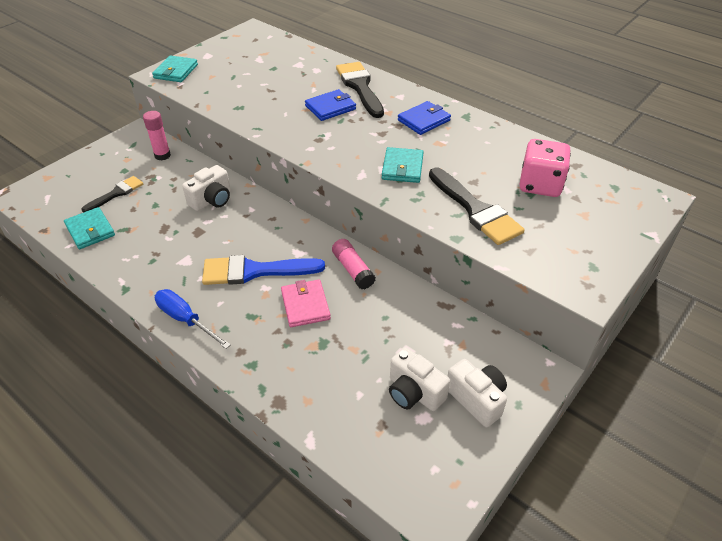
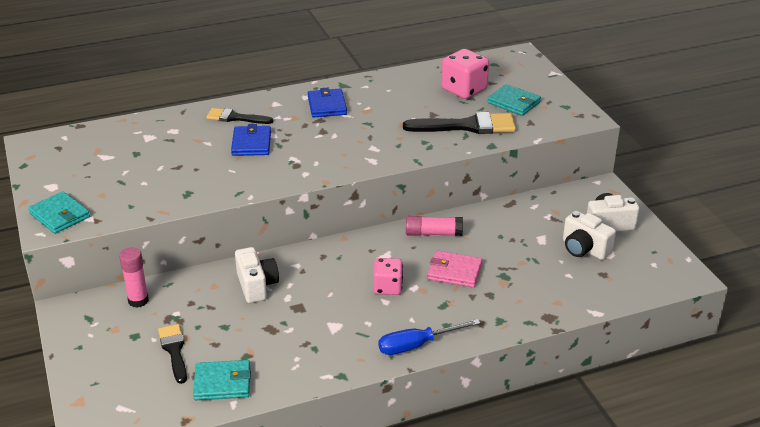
camera: 60 degrees left, 10 degrees down
(254, 271) = (387, 287): blue brush -> pink dice
(360, 87) = (235, 118): black brush -> black brush, size x0.61
(402, 168) = (383, 138): turquoise wallet -> turquoise wallet (514, 102)
(414, 392) = (584, 249): white camera -> white camera turned 60 degrees clockwise

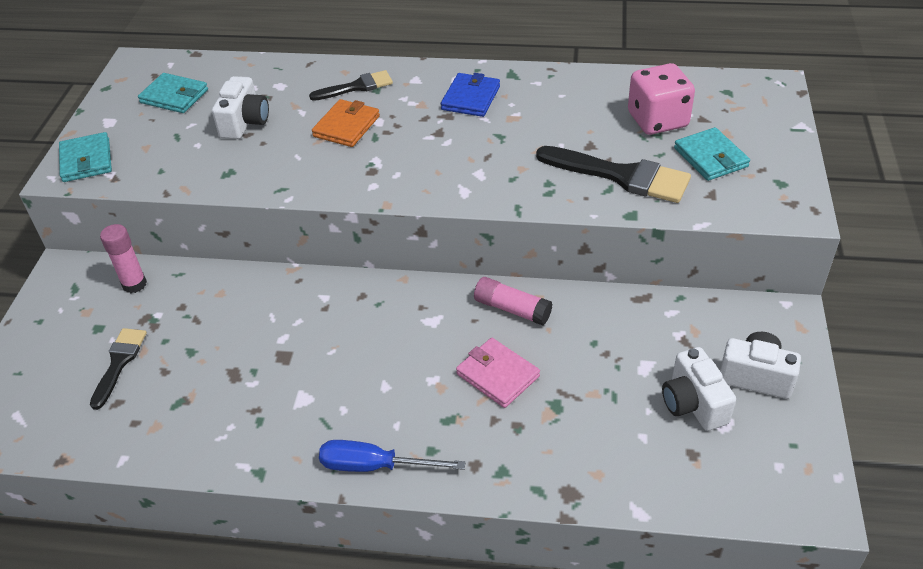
camera: 30 degrees right, 10 degrees up
(222, 383) = (132, 427): turquoise wallet -> turquoise wallet (174, 96)
(235, 118) = (357, 87): black brush -> black brush turned 120 degrees clockwise
(251, 143) = (346, 126): blue wallet -> orange wallet
(257, 286) = (262, 310): white camera -> white camera (245, 122)
(387, 287) = (402, 367): pink dice -> none

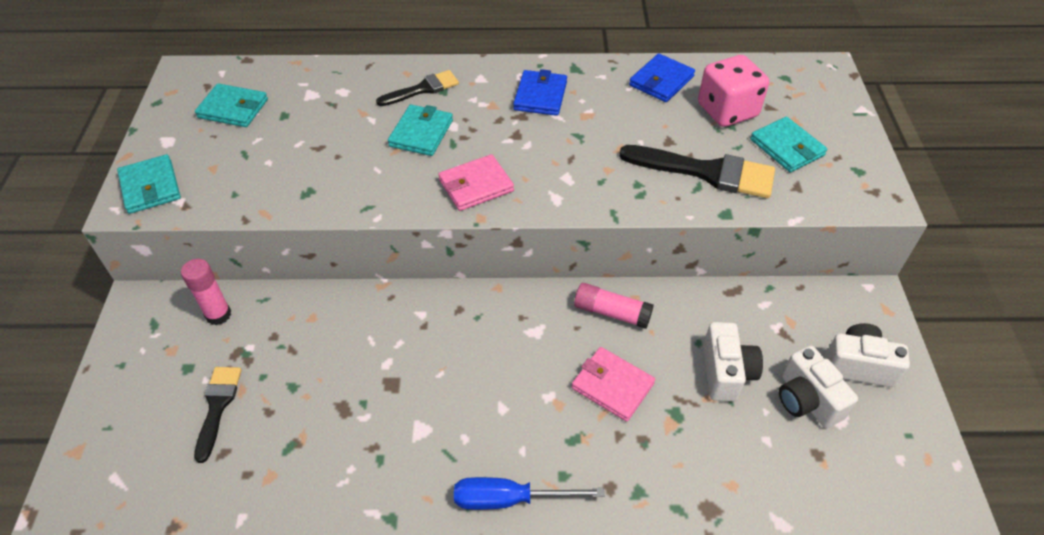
camera: 10 degrees left, 5 degrees up
(245, 122) = (314, 134): white camera -> white camera (726, 372)
(346, 126) = (421, 133): orange wallet -> turquoise wallet
(388, 176) = (476, 186): none -> pink wallet
(596, 89) = (661, 81): none -> blue wallet

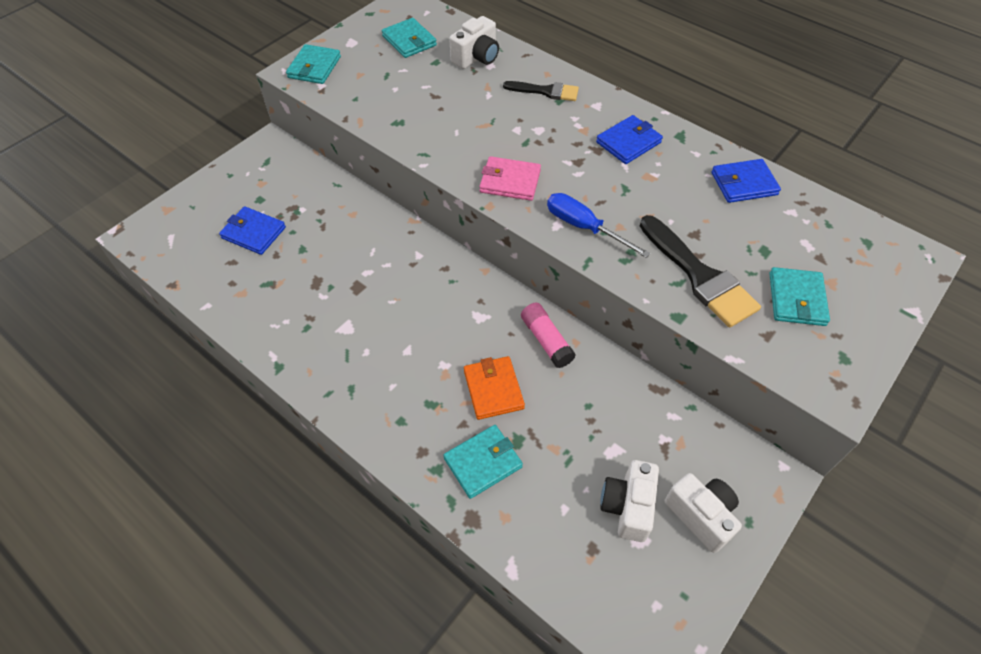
camera: 40 degrees right, 5 degrees up
(217, 406) = (253, 233): black brush -> blue wallet
(218, 315) = (304, 178): pink glue stick -> none
(421, 133) = (511, 123): turquoise wallet -> turquoise wallet (483, 462)
(509, 499) = (354, 409): blue screwdriver -> blue screwdriver (584, 227)
(612, 386) = (493, 389): pink wallet -> orange wallet
(726, 372) = (586, 441): white camera -> white camera (476, 57)
(727, 111) = (776, 239): pink dice -> none

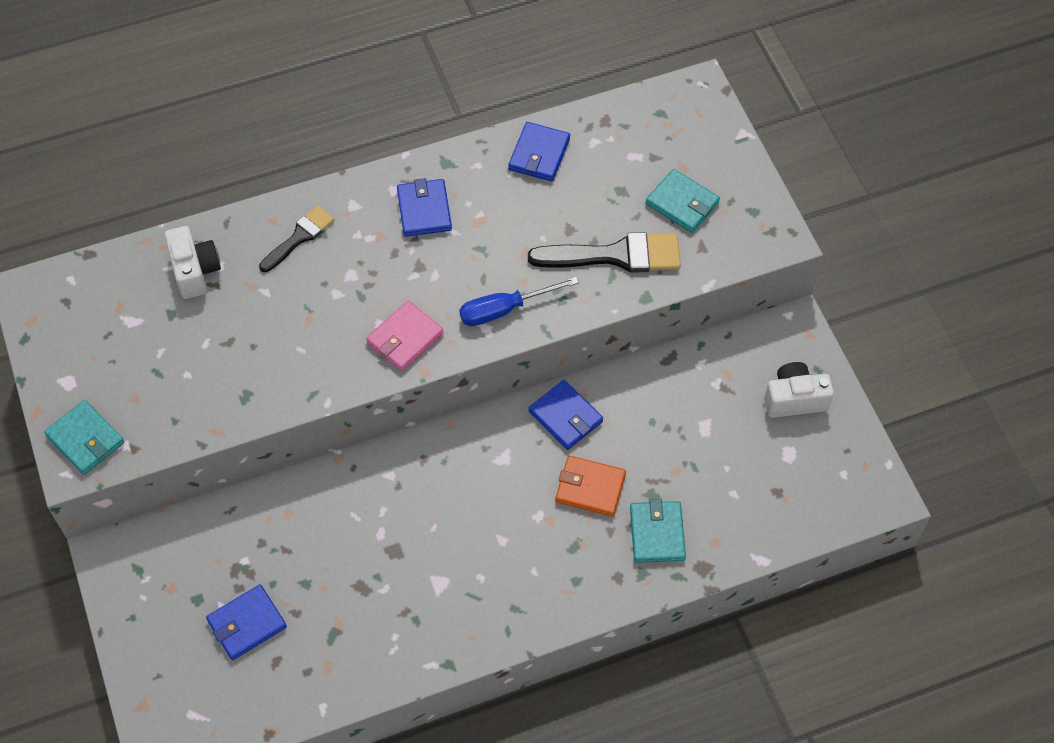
camera: 60 degrees left, 5 degrees up
(409, 41) = (112, 322): turquoise wallet -> none
(546, 340) = (565, 416): pink glue stick -> blue wallet
(627, 506) = (758, 446): white camera -> none

